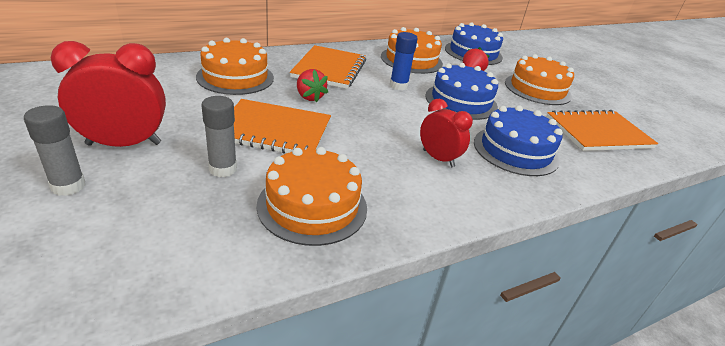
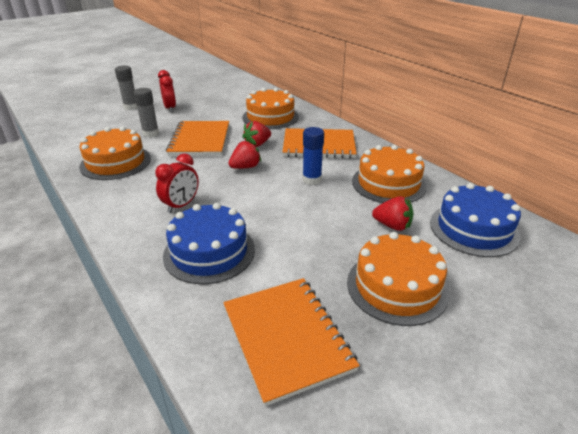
camera: 85 degrees right, 0 degrees up
(124, 144) = (170, 108): red clock -> red clock, size x0.63
(363, 112) = (245, 167): none -> red strawberry
(461, 101) = (304, 217): blue cake -> none

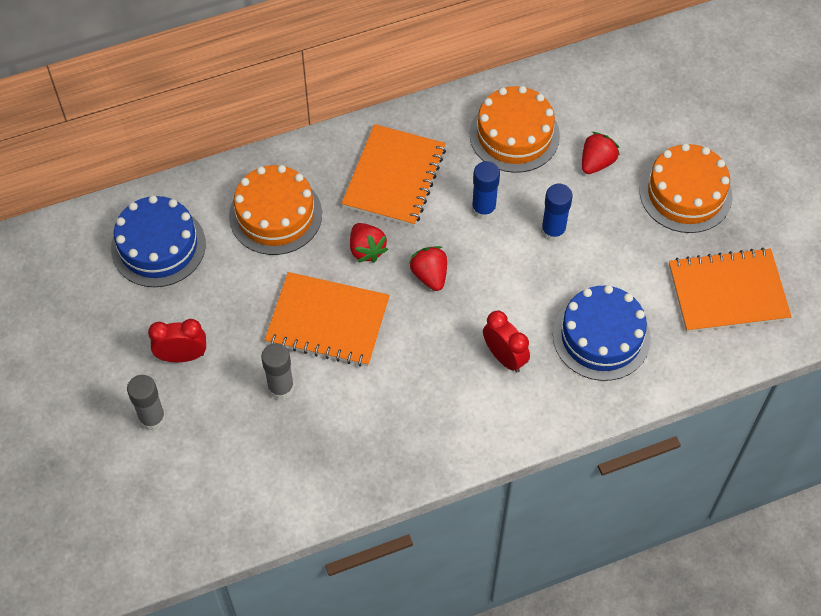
camera: 75 degrees left, 25 degrees up
(115, 162) = (366, 435): orange cake -> none
(308, 212) = (553, 231): none -> blue glue stick
(473, 229) = (619, 97): blue cake -> blue cake (158, 246)

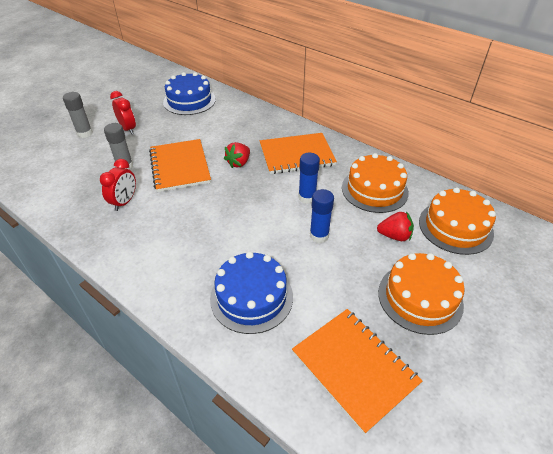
camera: 60 degrees right, 15 degrees down
(275, 215) = (236, 126): orange cake -> orange cake (455, 227)
(430, 275) = (240, 193): red strawberry -> none
(504, 357) = (200, 250): red clock -> red clock (124, 202)

